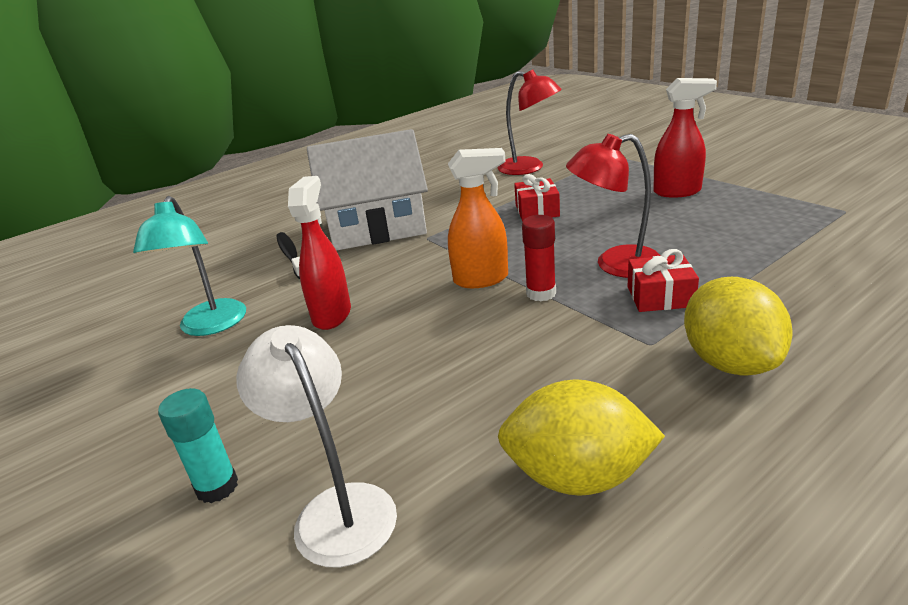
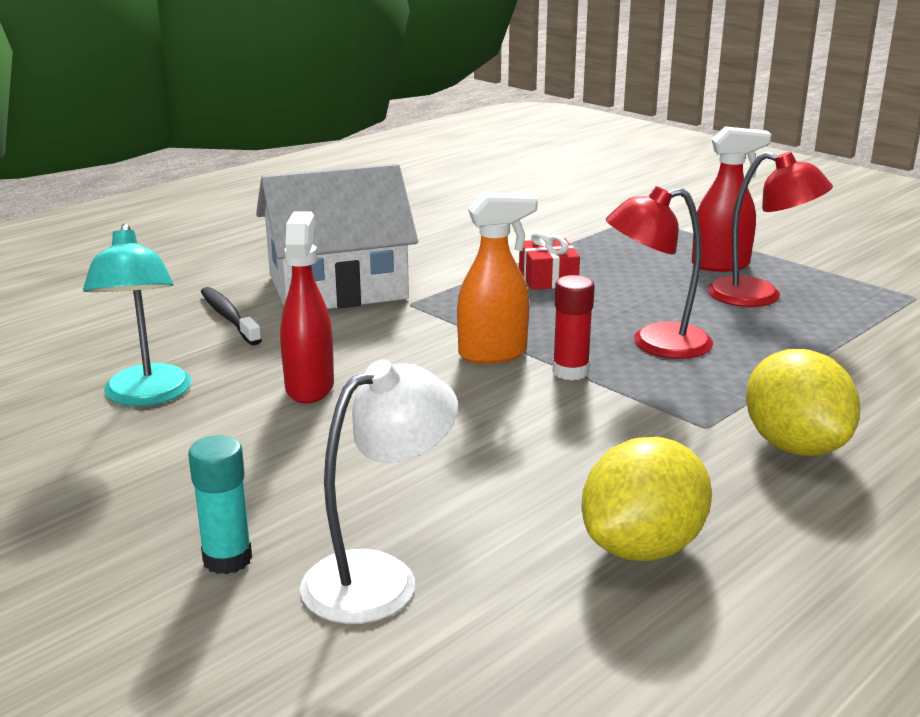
camera: 10 degrees left, 5 degrees down
(336, 508) = (379, 577): white lamp -> white lamp turned 90 degrees clockwise
(529, 168) = (528, 225): red lamp -> red lamp (759, 296)
(577, 476) = (642, 547): yellow lemon -> yellow lemon turned 45 degrees counterclockwise
(660, 296) = (712, 379): red gift -> none

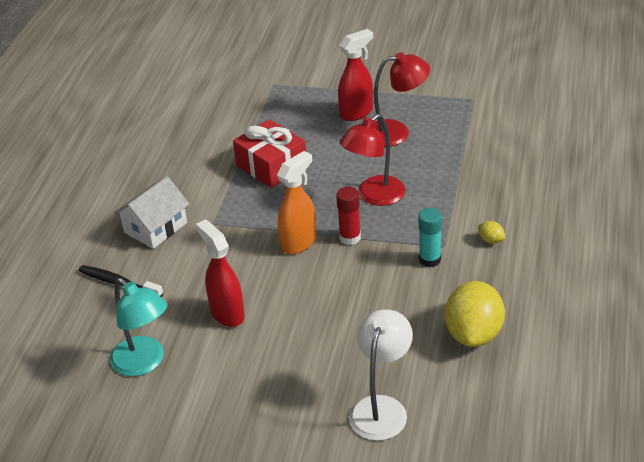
camera: 30 degrees left, 15 degrees up
(227, 559) = (305, 435): turquoise glue stick -> turquoise glue stick (429, 259)
(337, 287) = (155, 227): white house -> white house, size x0.59
(548, 278) = (271, 166): red gift -> red gift, size x1.54
(794, 446) = (491, 240): yellow lemon -> yellow lemon, size x0.41

